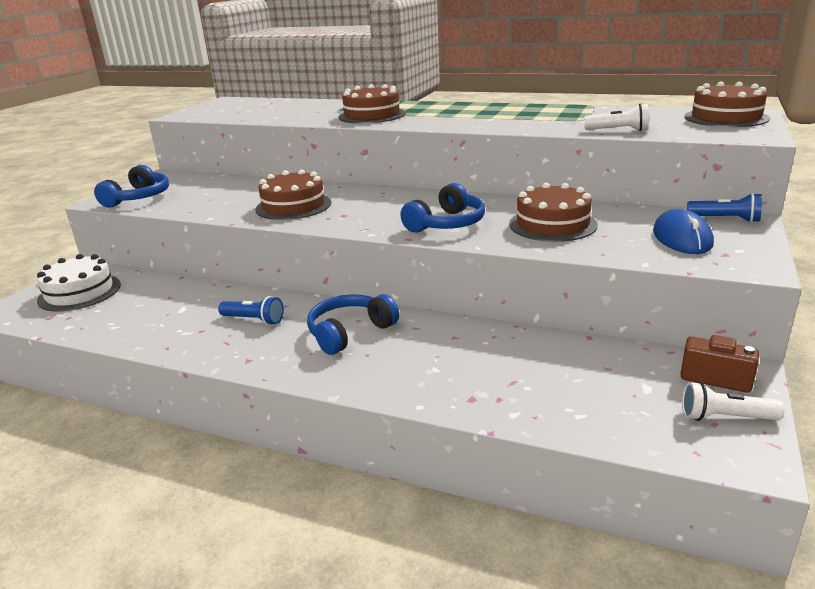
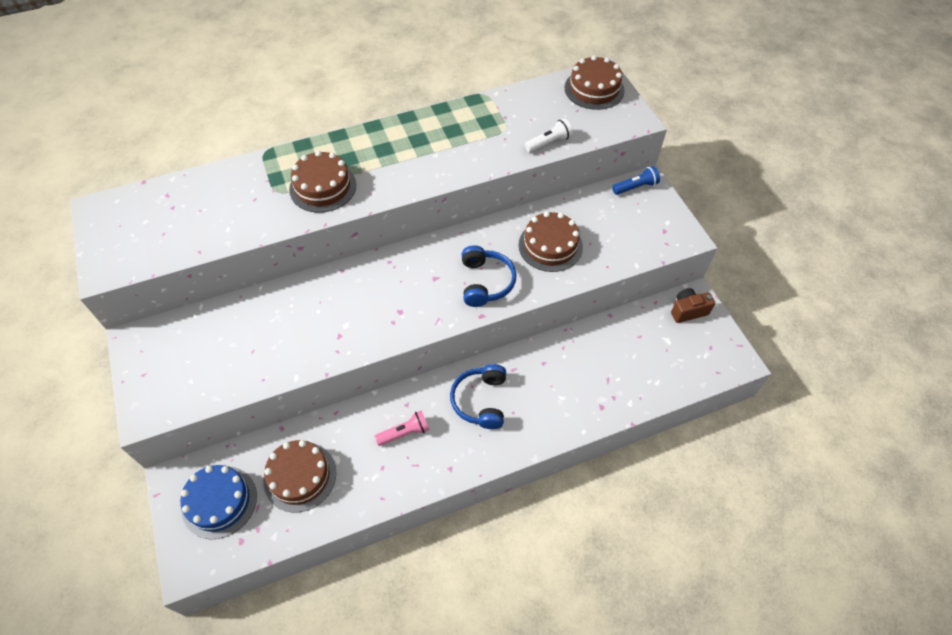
camera: 45 degrees left, 30 degrees up
(79, 292) = (219, 502): white cake -> blue cake
(138, 198) = (175, 389): blue headphones -> none
(254, 320) = (405, 432): blue flashlight -> pink flashlight
(293, 206) = (343, 320): brown cake -> brown cake (300, 476)
(682, 238) = (631, 223): blue mouse -> none
(724, 417) = (711, 340): white flashlight -> none

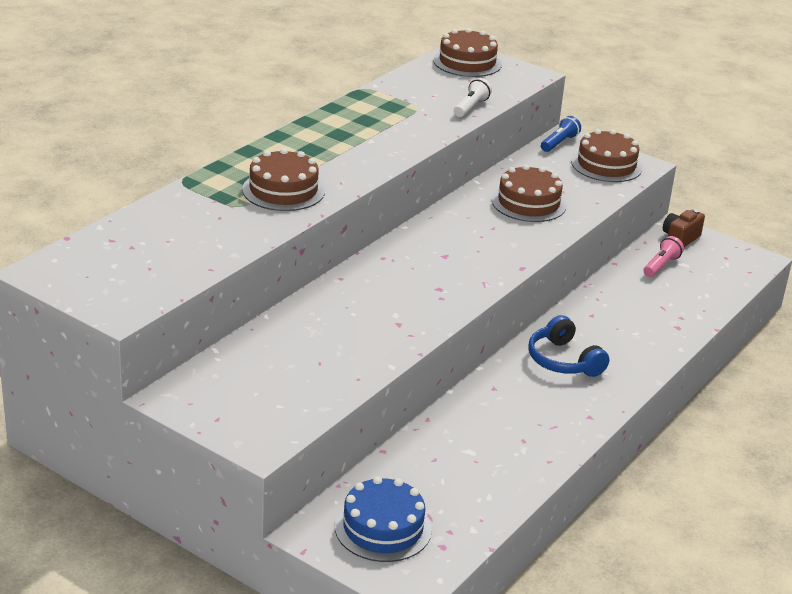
camera: 35 degrees left, 25 degrees down
(300, 476) = (447, 477): brown cake -> brown cake (606, 165)
(405, 432) = (516, 408): pink flashlight -> pink flashlight (661, 265)
(485, 282) = (497, 244): blue headphones -> none

